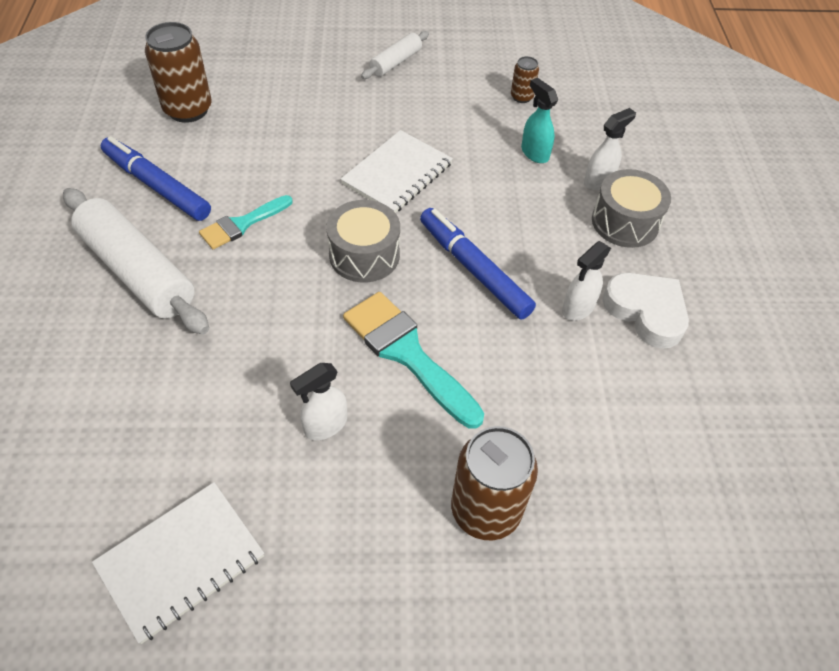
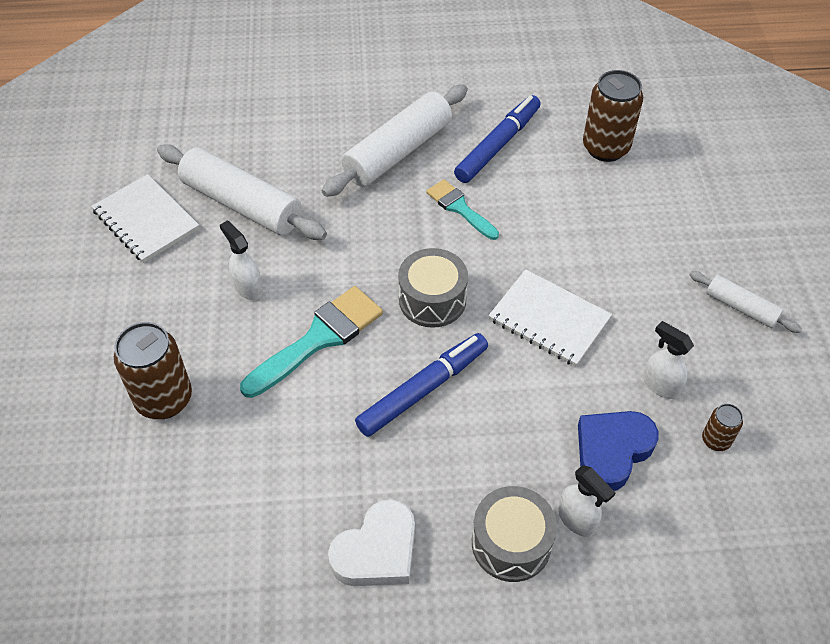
camera: 90 degrees right, 0 degrees up
(181, 437) = (242, 204): none -> white rolling pin
(534, 153) = (612, 451): turquoise spray bottle -> blue heart
(577, 308) = (378, 482): white spray bottle -> white spray bottle (660, 385)

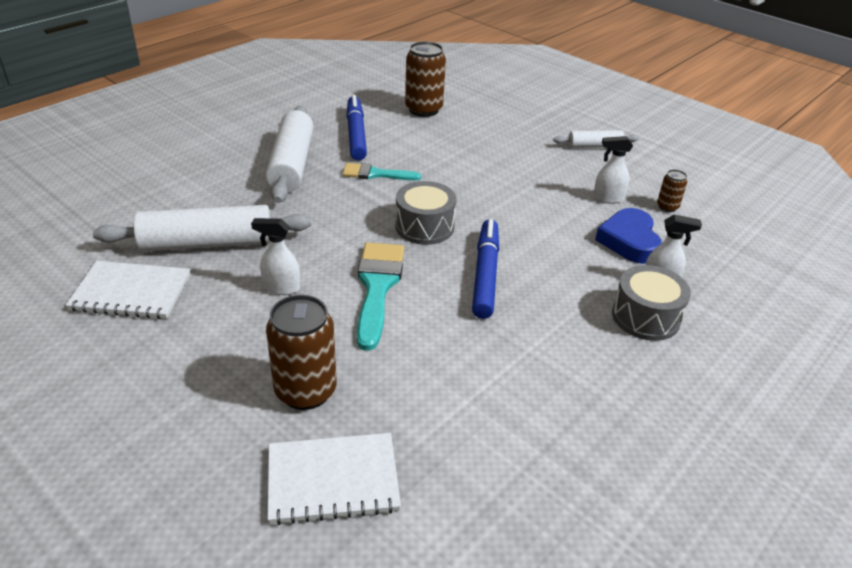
camera: 45 degrees left, 15 degrees down
(377, 551) = (581, 375): white heart -> none
(549, 319) = (507, 200): white notebook -> white notebook (333, 480)

